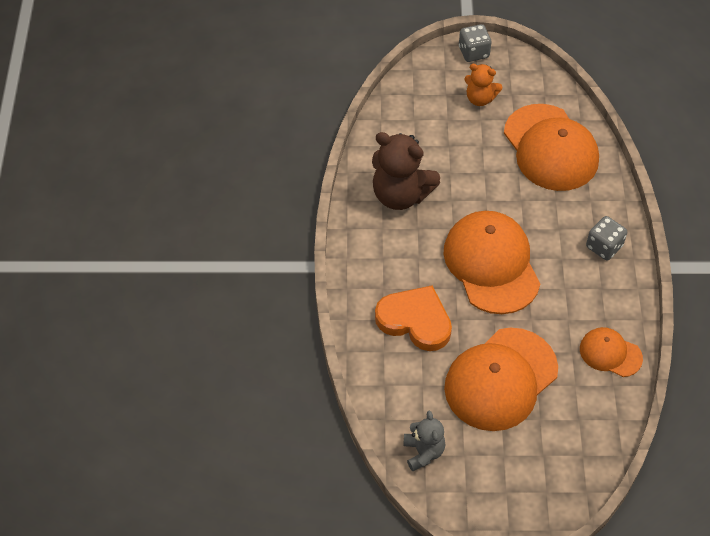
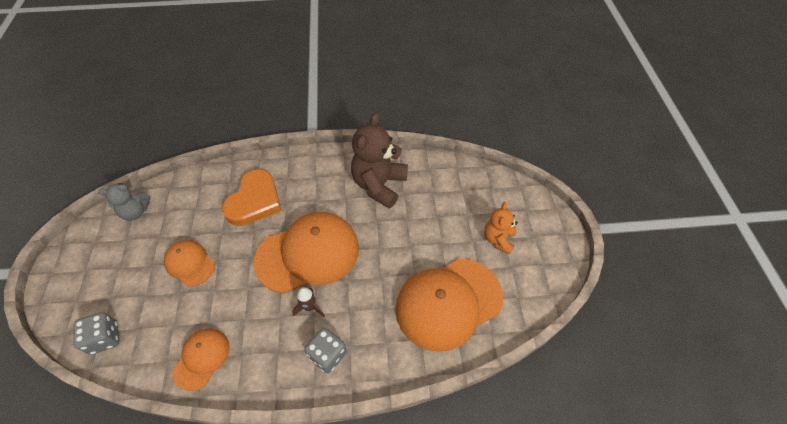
camera: 85 degrees right, 0 degrees up
(473, 52) = (555, 232): grey dice -> grey dice (105, 338)
(500, 379) = (190, 263): orange cap -> orange cap, size x0.52
(555, 262) = (310, 307): none -> brown rocket

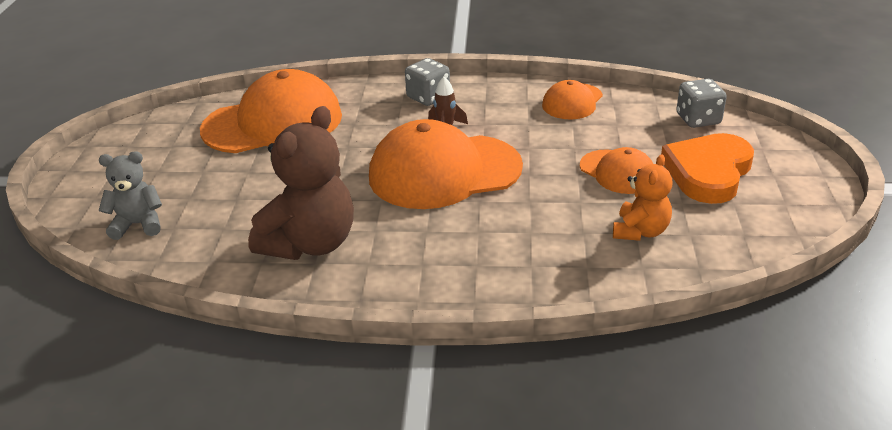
camera: 170 degrees left, 20 degrees down
(136, 212) = (740, 235): grey teddy bear -> grey teddy bear (138, 224)
(254, 201) = (533, 236): orange heart -> orange heart (708, 172)
(498, 239) = (166, 170): orange teddy bear -> orange teddy bear (640, 231)

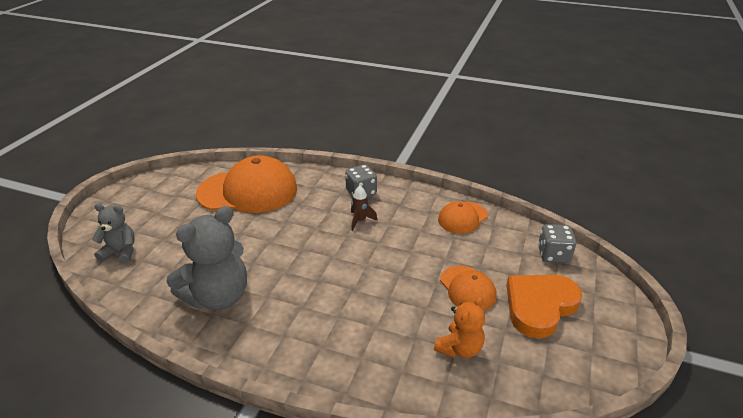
camera: 15 degrees right, 0 degrees up
(310, 244) = (218, 296): brown teddy bear -> grey teddy bear
(444, 172) = (340, 258): orange cap -> none

